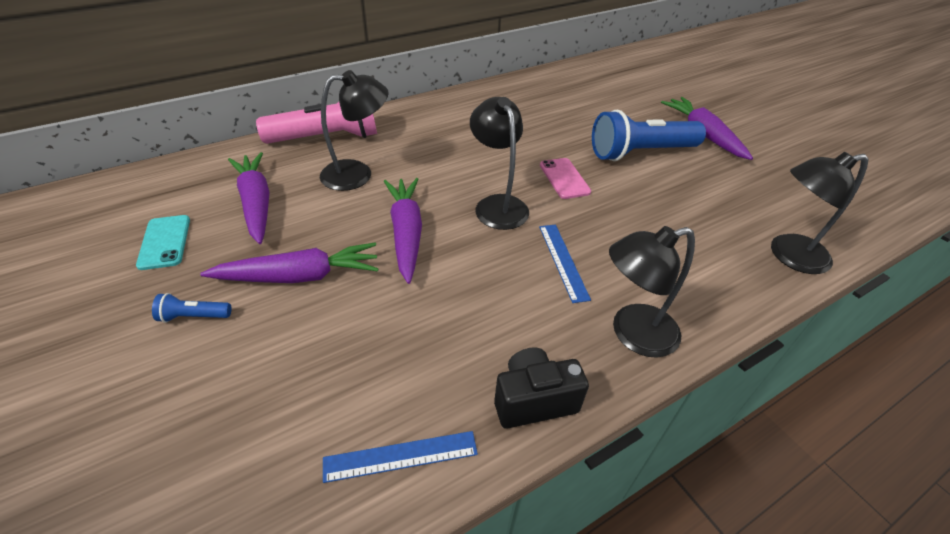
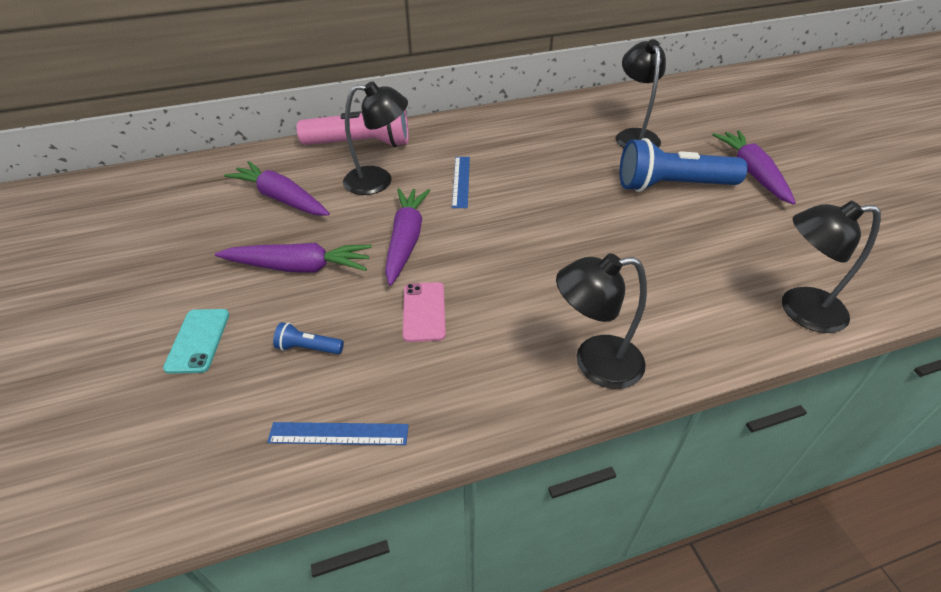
camera: 15 degrees right, 0 degrees up
(164, 242) = (196, 224): turquoise phone -> turquoise phone (198, 340)
(193, 316) = (203, 290): blue flashlight -> blue flashlight (308, 348)
(256, 203) = (281, 198): purple carrot -> purple carrot turned 45 degrees counterclockwise
(497, 205) = (502, 223): black lamp -> black lamp (634, 136)
(534, 400) = (474, 407): black camera -> none
(563, 261) = (549, 284): blue ruler -> blue ruler (461, 181)
(564, 178) = (580, 204): pink phone -> pink phone (424, 311)

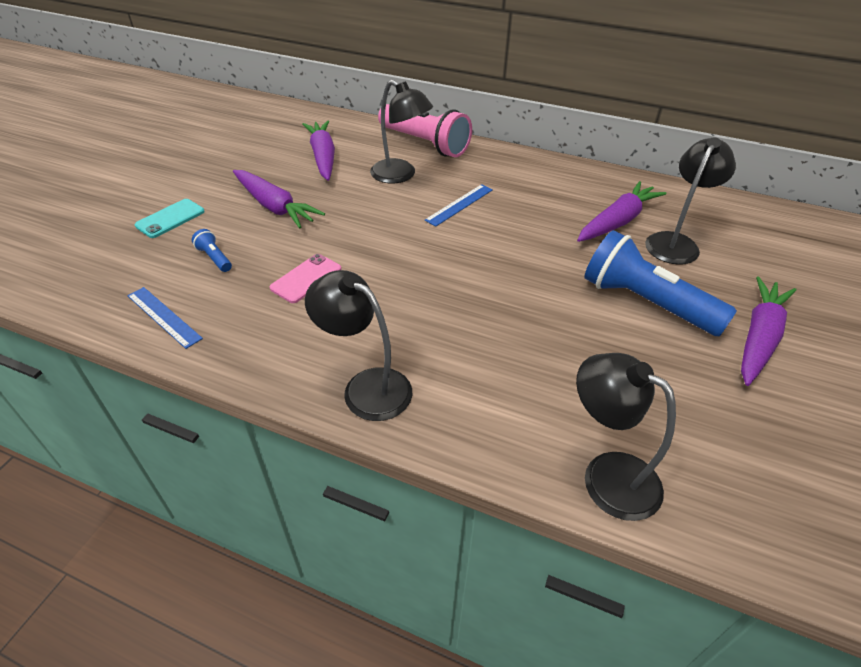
camera: 40 degrees right, 0 degrees up
(406, 240) = (361, 225): purple carrot -> purple carrot (617, 221)

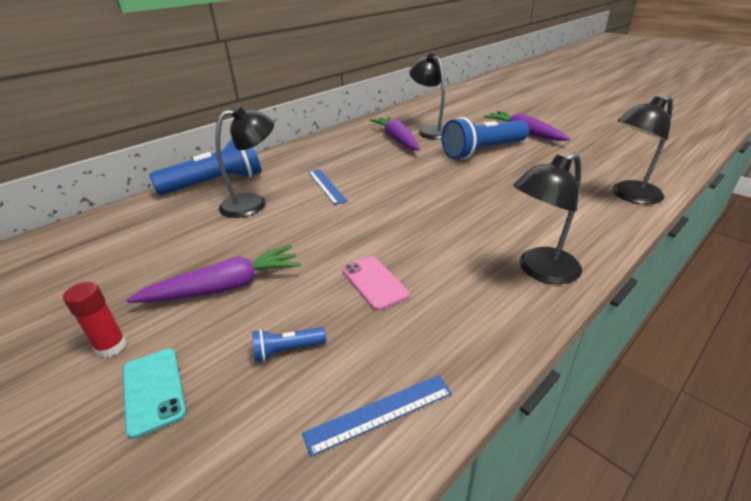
camera: 65 degrees left, 10 degrees down
(203, 188) = (111, 346): none -> red glue stick
(323, 157) = (164, 240): purple carrot -> none
(425, 144) = (216, 183): pink flashlight -> blue flashlight

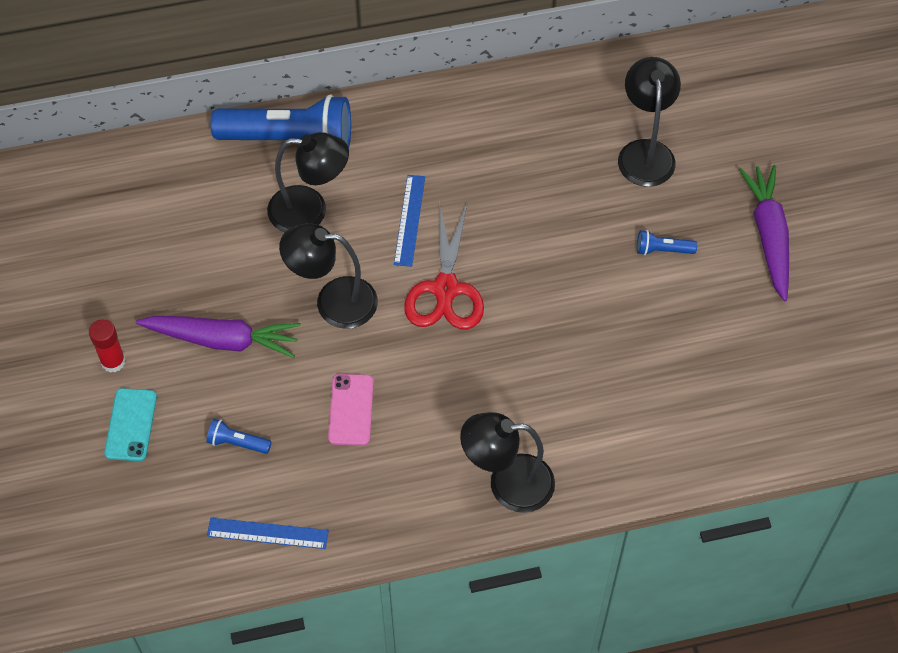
camera: 30 degrees right, 25 degrees up
(380, 202) = (446, 289): none -> red scissors
(397, 140) = (577, 152): purple carrot -> none
(482, 151) = (662, 250): blue flashlight -> blue flashlight, size x0.42
(629, 196) = (731, 441): black lamp -> black lamp (333, 301)

